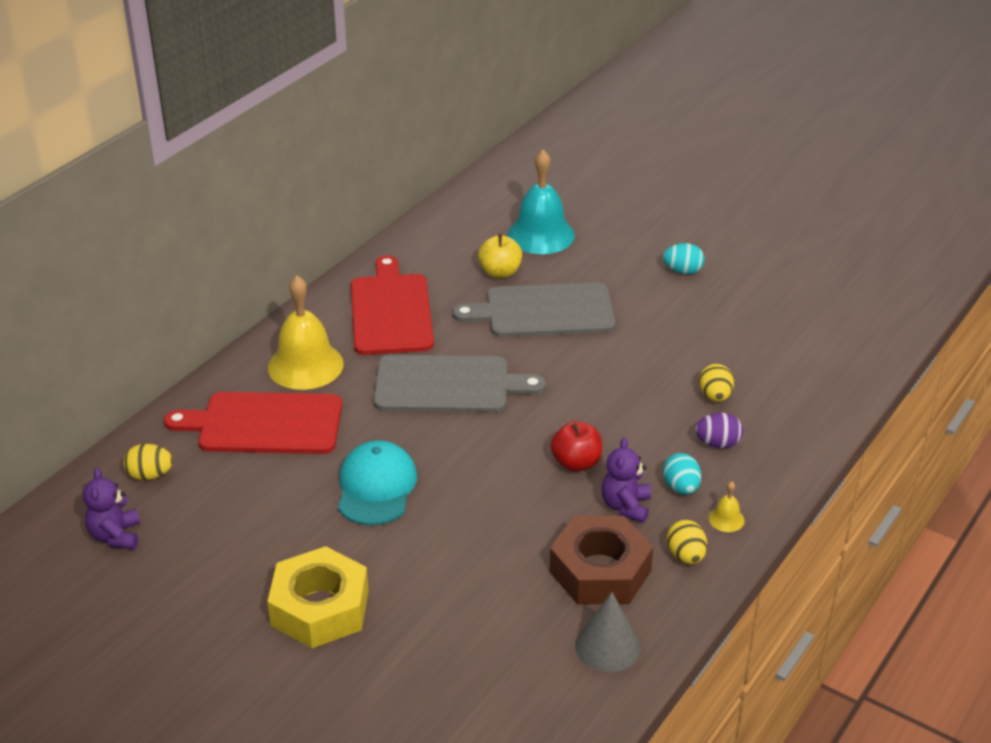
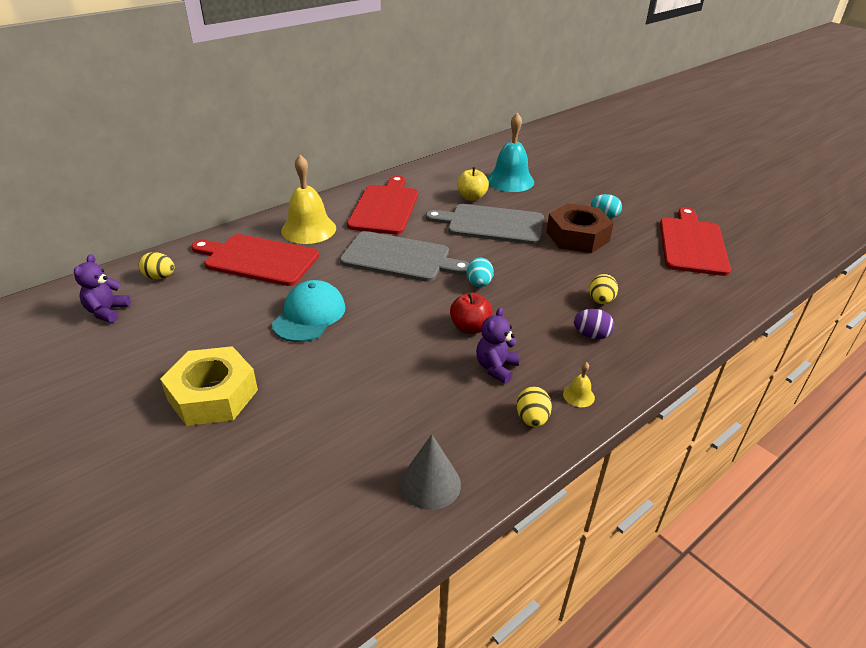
camera: 15 degrees right, 0 degrees up
(600, 571) = (452, 415): brown nut -> brown nut (577, 236)
(681, 488) = (548, 363): turquoise egg -> turquoise egg (479, 284)
(801, 294) = (692, 244): none -> red cutting board

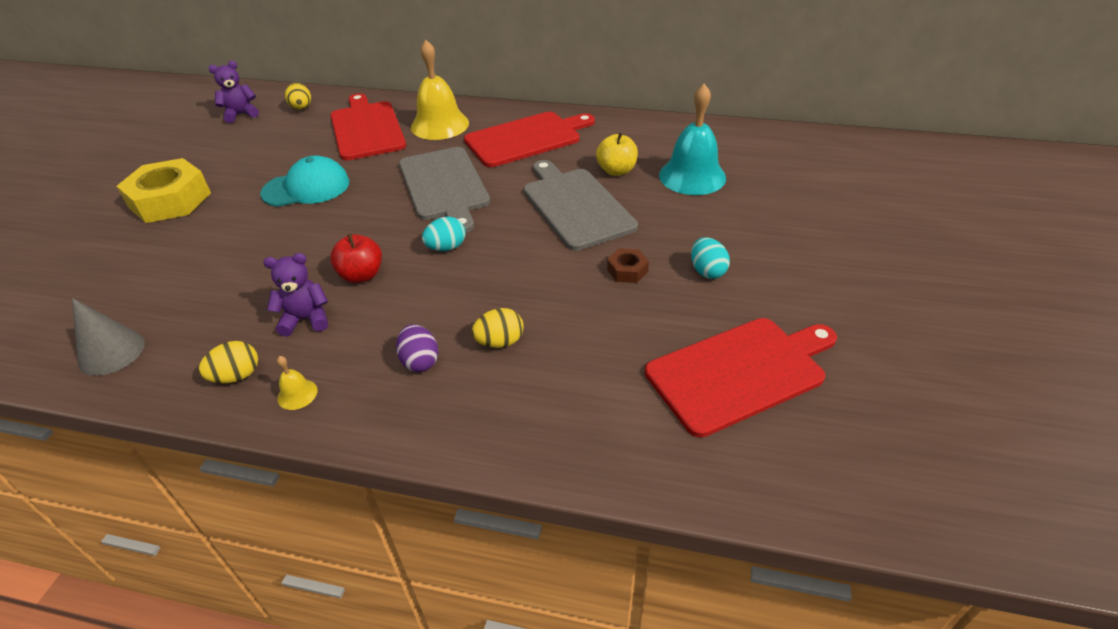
camera: 55 degrees right, 5 degrees up
(577, 236) = (627, 270): brown nut -> brown nut, size x0.45

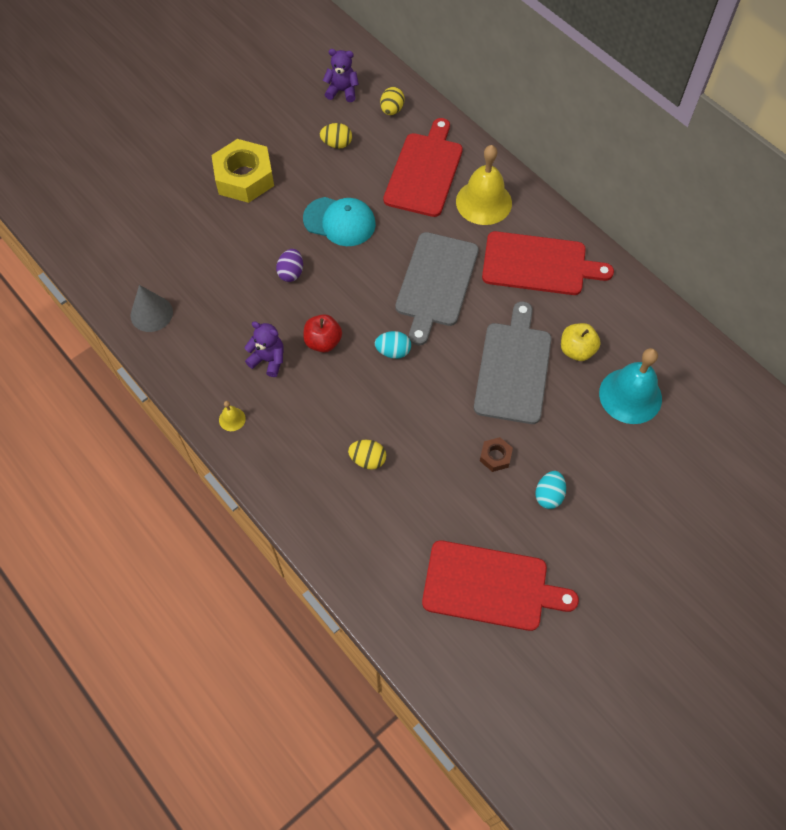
camera: 35 degrees right, 20 degrees up
(237, 376) = (208, 381): yellow egg -> yellow egg (337, 144)
(420, 361) = (312, 442): purple egg -> purple egg (291, 273)

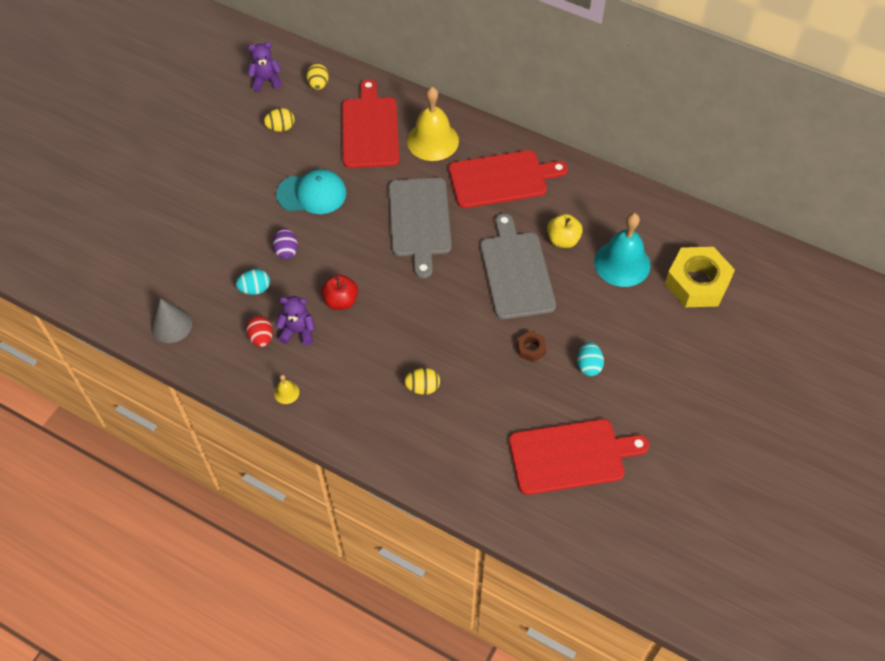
camera: 20 degrees left, 5 degrees down
(230, 355) = (261, 338): none -> red egg
(244, 177) = (207, 181): yellow nut -> yellow nut (697, 283)
(393, 351) = (406, 290): turquoise egg -> turquoise egg (255, 289)

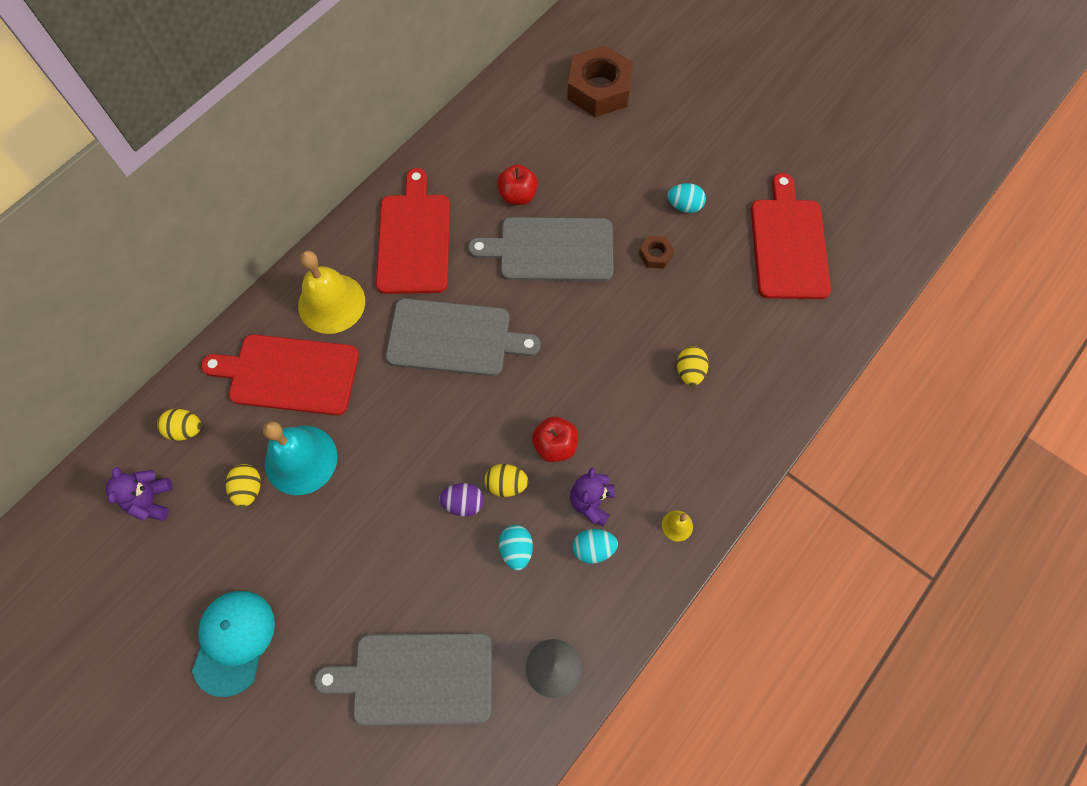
camera: 80 degrees left, 10 degrees up
(160, 246) = (416, 678): none -> grey cutting board
(261, 338) = (593, 549): red egg -> turquoise egg
(304, 274) = (506, 484): none -> yellow egg
(312, 194) = (378, 460): turquoise cap -> turquoise cap (234, 641)
(563, 240) = (518, 195): yellow apple -> red apple
(622, 263) = (561, 148): turquoise bell -> turquoise bell (301, 459)
(697, 283) = (599, 89): yellow nut -> brown nut

